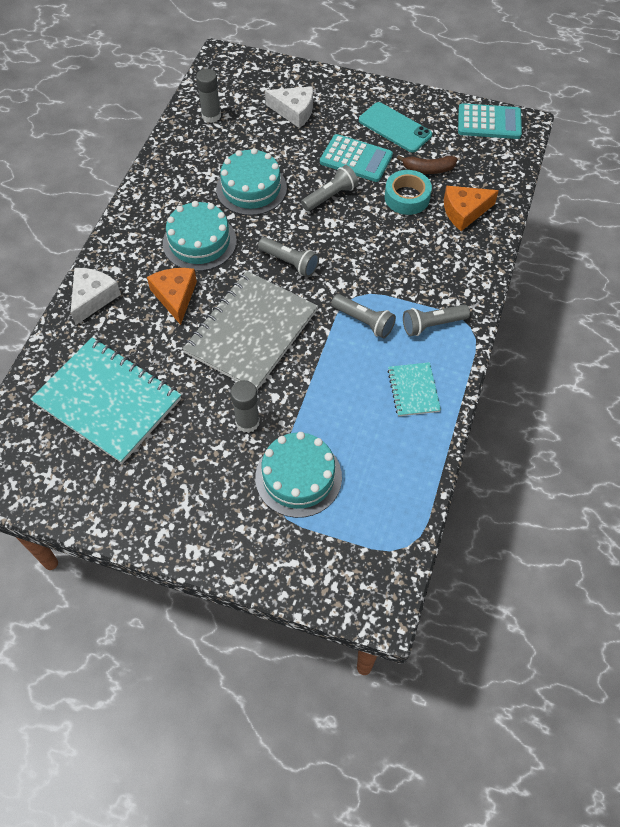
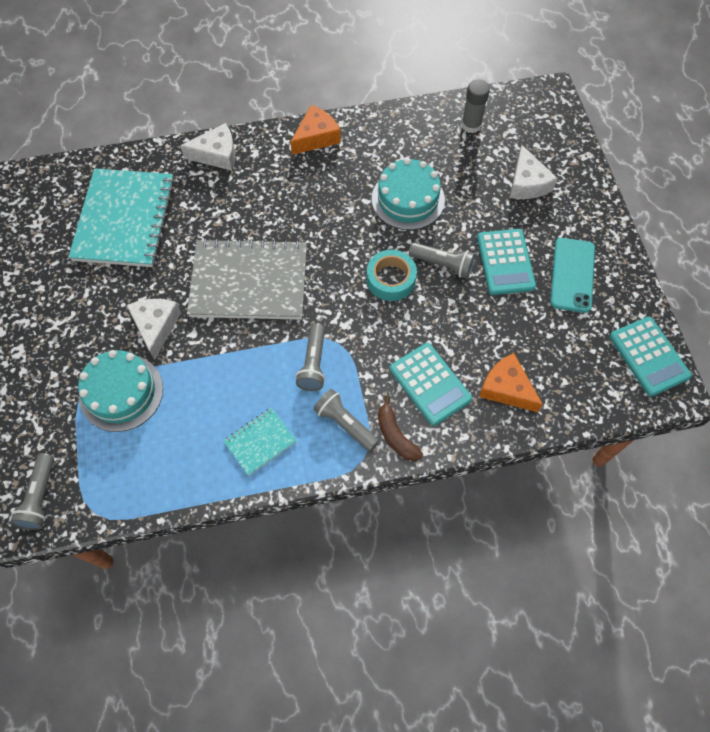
camera: 60 degrees right, 5 degrees up
(175, 296) = (252, 208): orange cheese -> orange cheese (316, 137)
(199, 242) = (321, 194): turquoise cake -> none
(247, 422) = (156, 327): grey glue stick -> white cheese
(290, 262) = (343, 272): grey flashlight -> grey flashlight (40, 497)
(407, 197) = (488, 328): turquoise tape -> turquoise tape (391, 279)
(428, 169) = (539, 330): brown banana -> brown banana (395, 435)
(431, 255) = (430, 384): none -> turquoise calculator

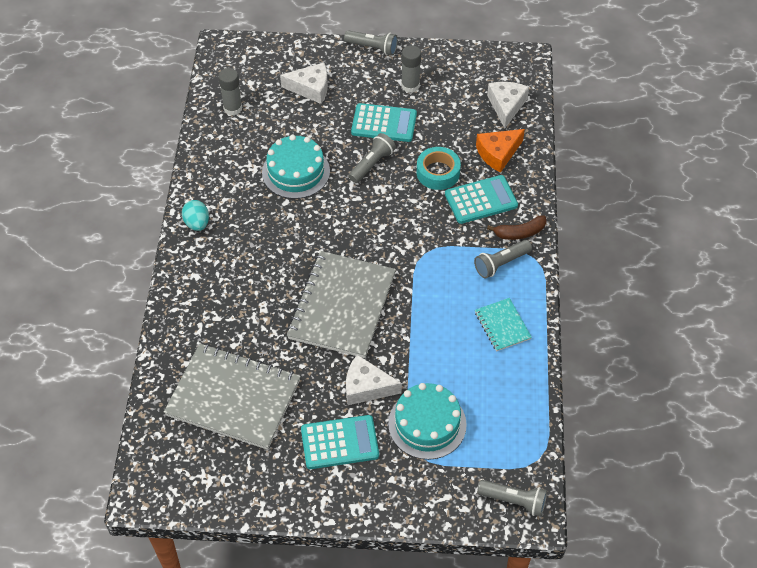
camera: 75 degrees left, 10 degrees down
(124, 219) = (233, 398): turquoise notebook -> grey notebook
(217, 154) = (184, 307): white cheese -> white cheese (506, 106)
(313, 364) = (440, 274): grey flashlight -> grey flashlight (373, 48)
(316, 137) = (197, 223): orange cheese -> turquoise egg
(391, 279) = (374, 203): turquoise tape -> turquoise tape (438, 172)
(572, 275) = (410, 86): turquoise phone -> grey glue stick
(649, 356) = (495, 63): turquoise calculator -> turquoise calculator (339, 442)

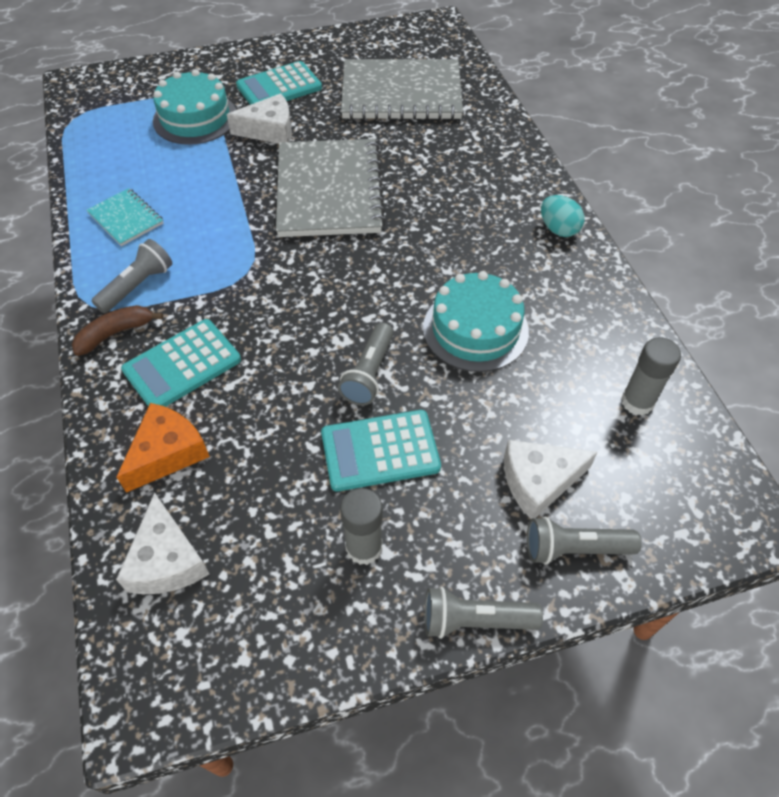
camera: 160 degrees right, 0 degrees up
(438, 172) = (261, 389): turquoise tape -> none
(514, 501) = (95, 86): grey flashlight -> grey flashlight (574, 549)

